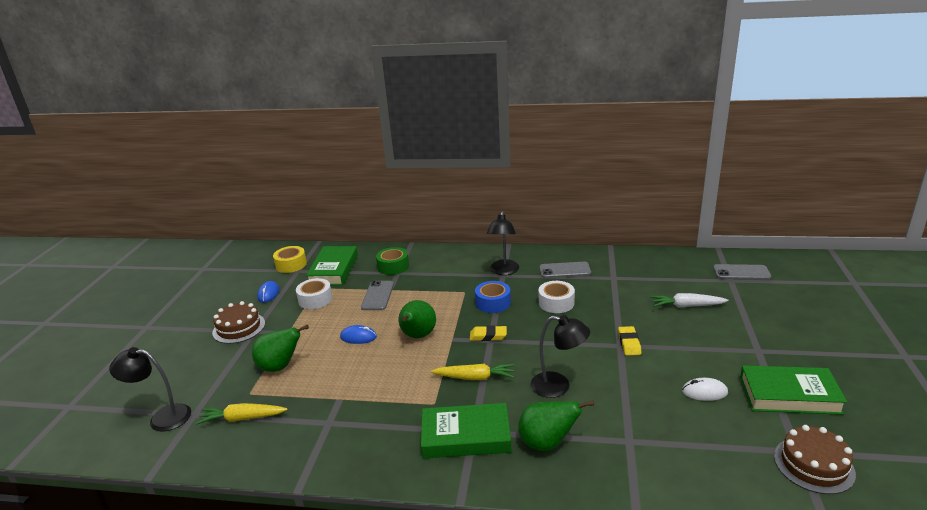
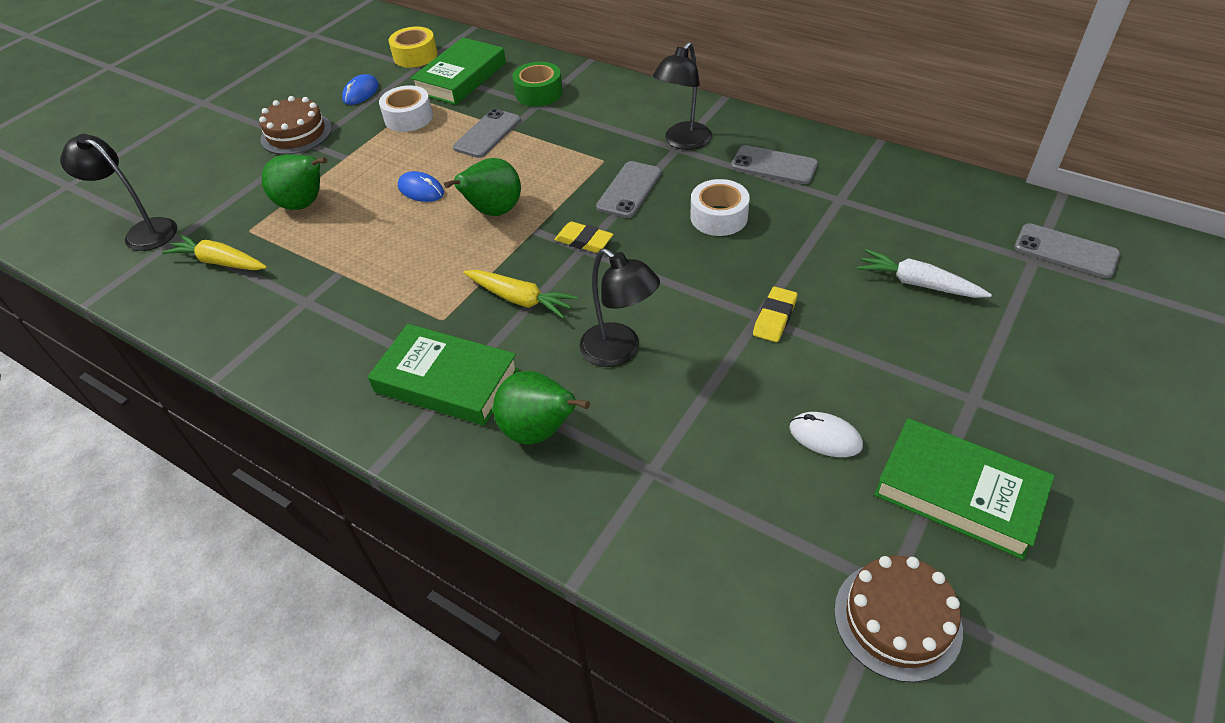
camera: 25 degrees right, 20 degrees up
(493, 303) = (629, 190): blue tape -> grey phone

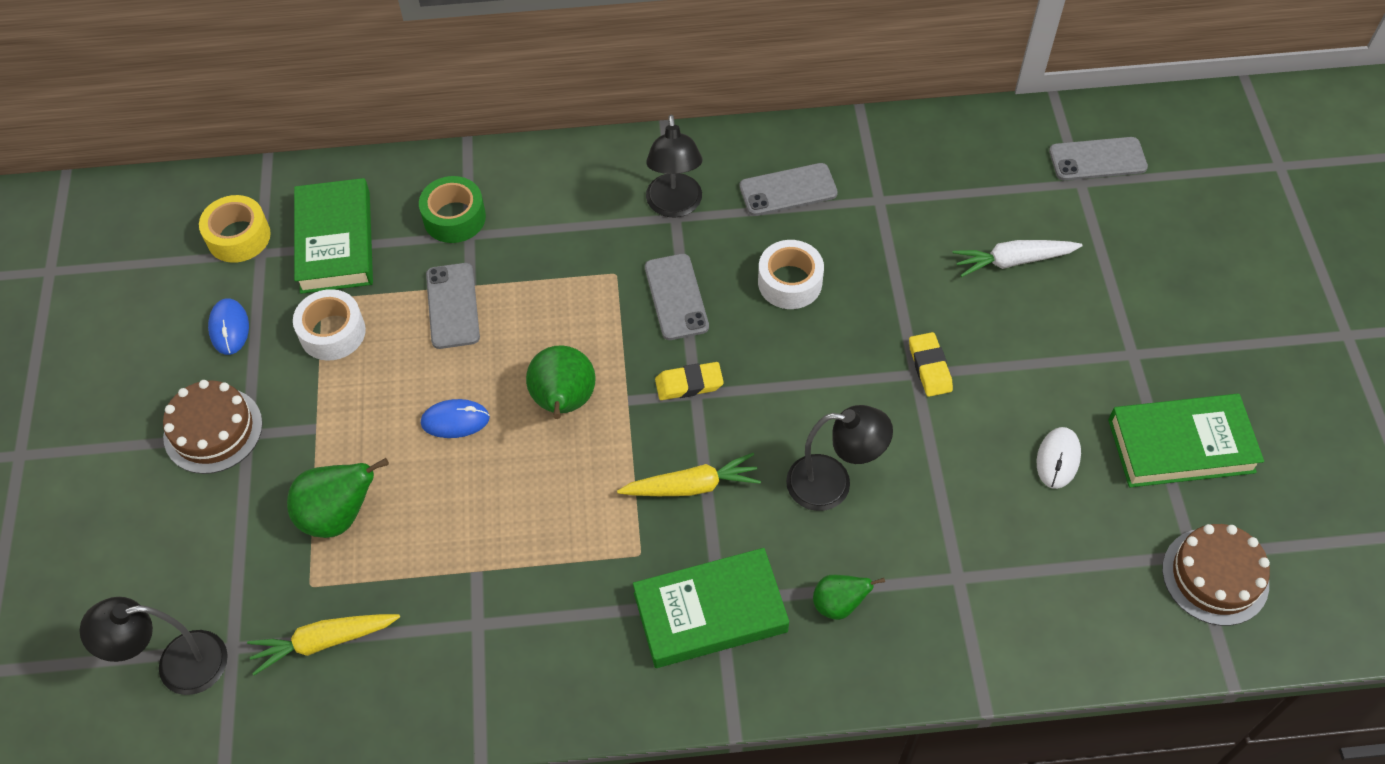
camera: 40 degrees left, 10 degrees up
(539, 431) = (838, 604): green pear -> green pear, size x0.61
(825, 437) = (1058, 459): white mouse -> white mouse turned 60 degrees counterclockwise

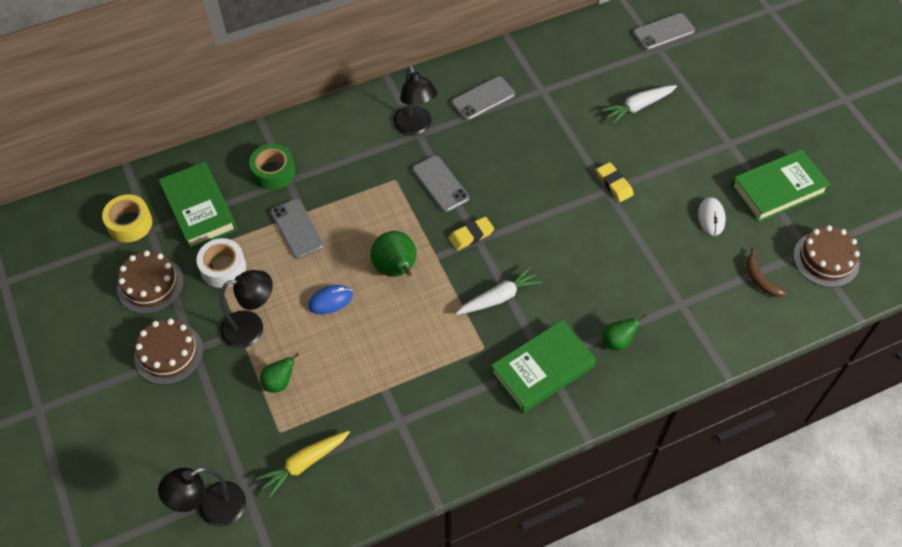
camera: 20 degrees left, 0 degrees up
(229, 328) = (150, 285): blue mouse -> brown cake
(339, 515) = (279, 382): green pear -> green pear, size x0.61
(692, 486) = (499, 297): yellow carrot -> white carrot
(790, 282) = (508, 155): white tape -> none
(832, 484) = (584, 270): black lamp -> black lamp (251, 327)
(1096, 576) = (760, 279): none -> brown banana

